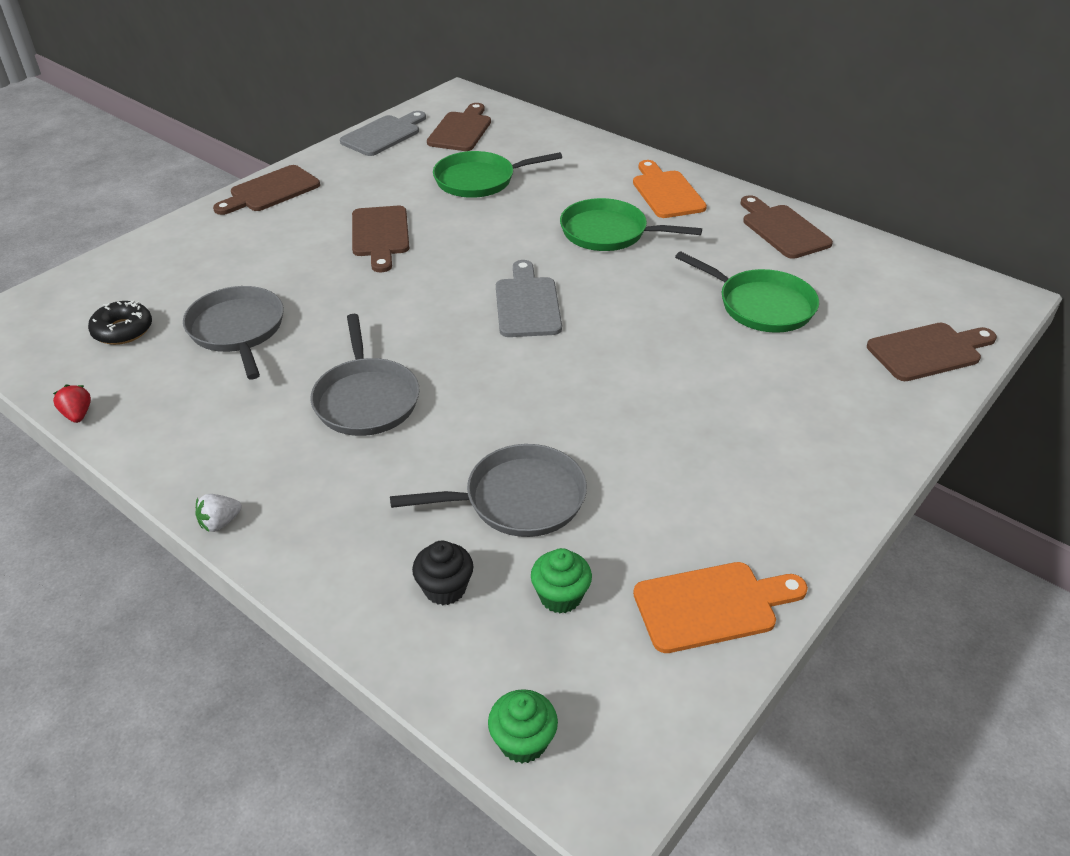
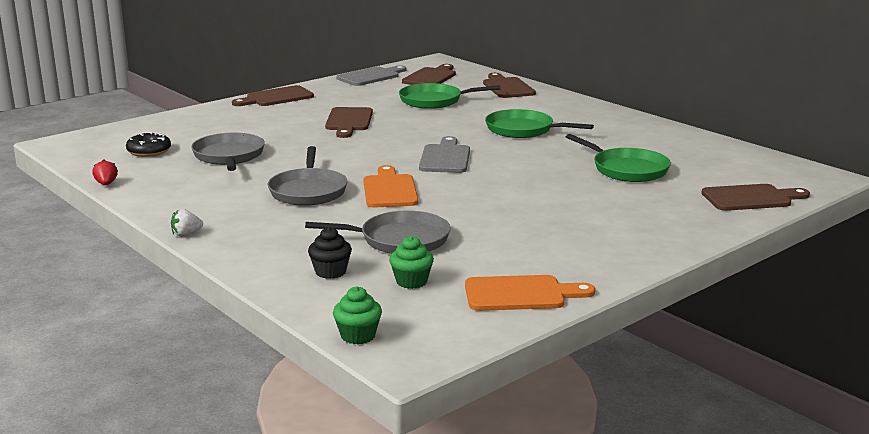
camera: 10 degrees right, 20 degrees down
(666, 192) = (578, 114): orange cutting board -> orange cutting board (389, 190)
(782, 229) = (663, 136): brown cutting board -> brown cutting board (507, 87)

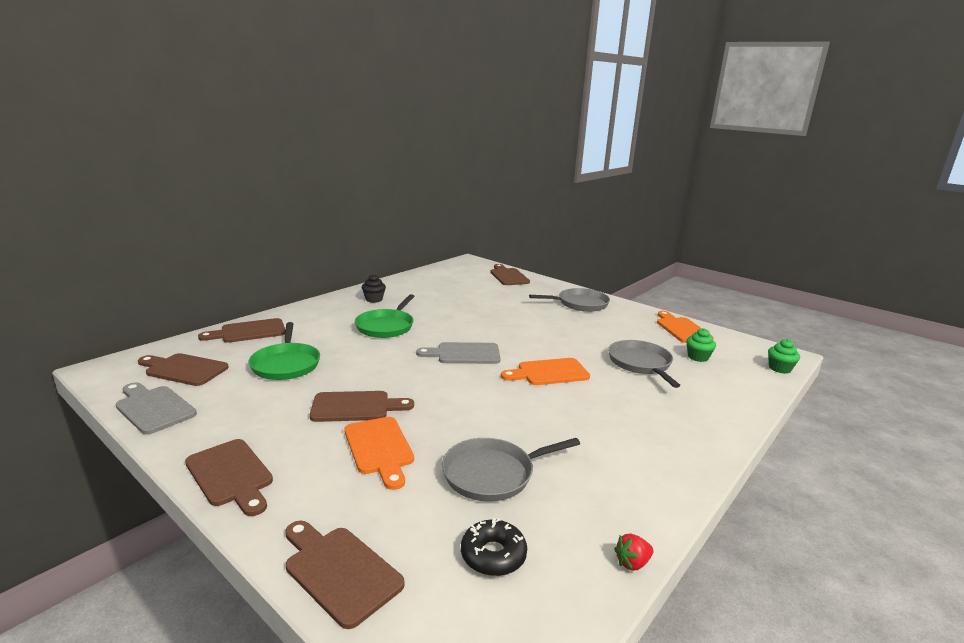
camera: 100 degrees left, 0 degrees up
(170, 121) = (339, 571): none -> brown cutting board
(186, 234) = (713, 460): white strawberry -> none
(284, 128) = (379, 448): none -> orange cutting board
(308, 191) = (572, 409): grey pan -> grey pan (580, 304)
(330, 272) = (712, 384): black cupcake -> black cupcake (374, 299)
(627, 169) = (471, 299): green pan -> none

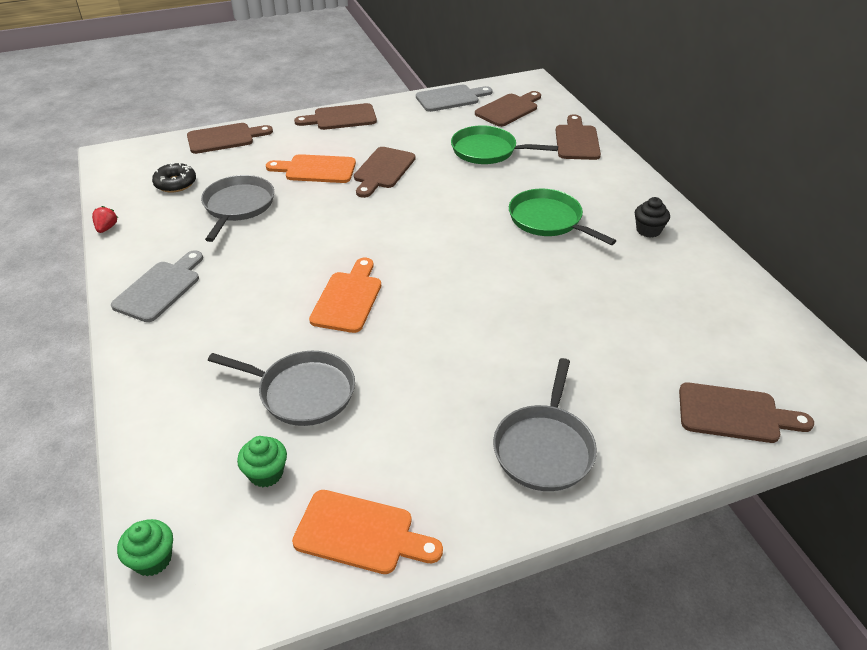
camera: 120 degrees right, 20 degrees up
(464, 354) = (437, 254): grey cutting board -> grey cutting board (160, 288)

